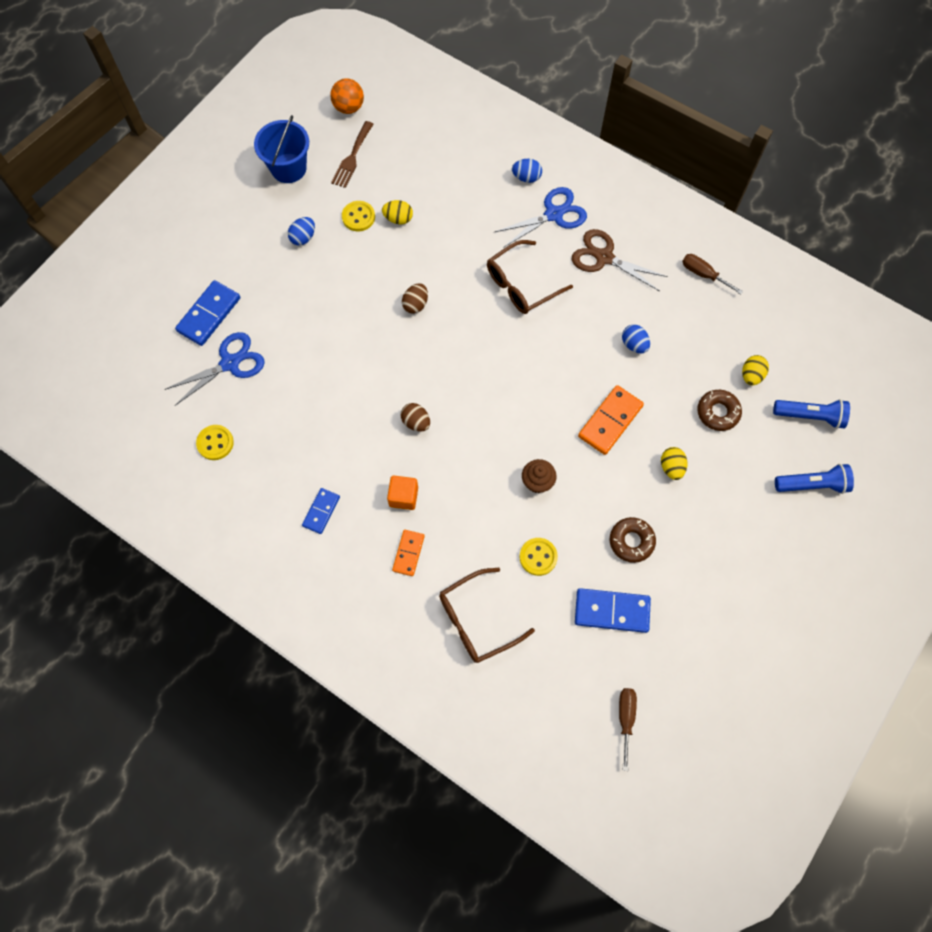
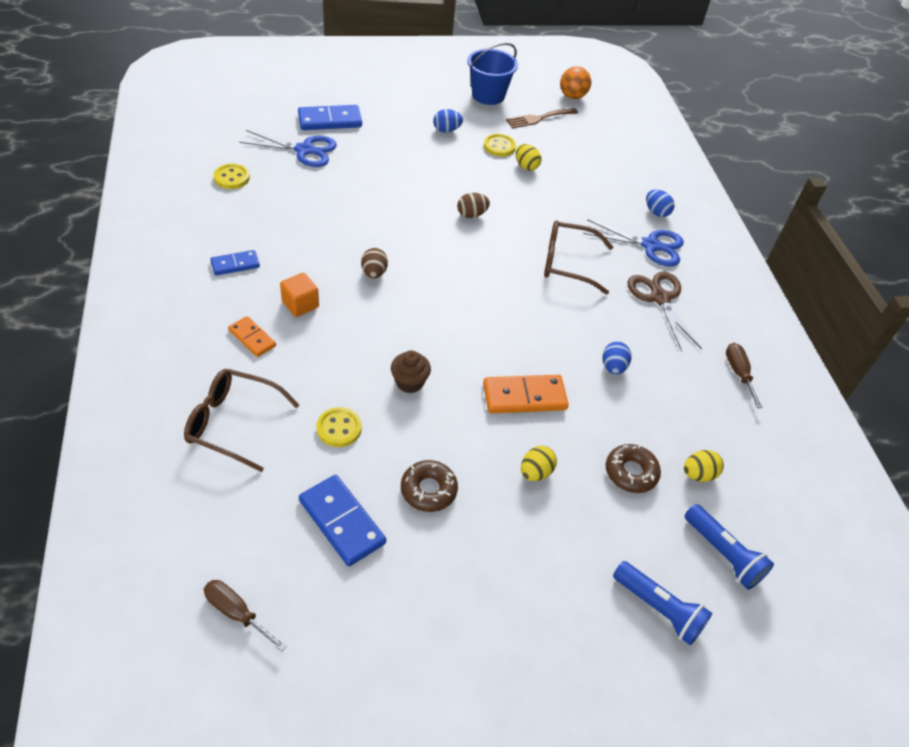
camera: 40 degrees right, 20 degrees down
(408, 553) = (252, 338): orange domino -> orange domino turned 75 degrees clockwise
(625, 719) = (236, 613): brown screwdriver -> brown screwdriver turned 105 degrees counterclockwise

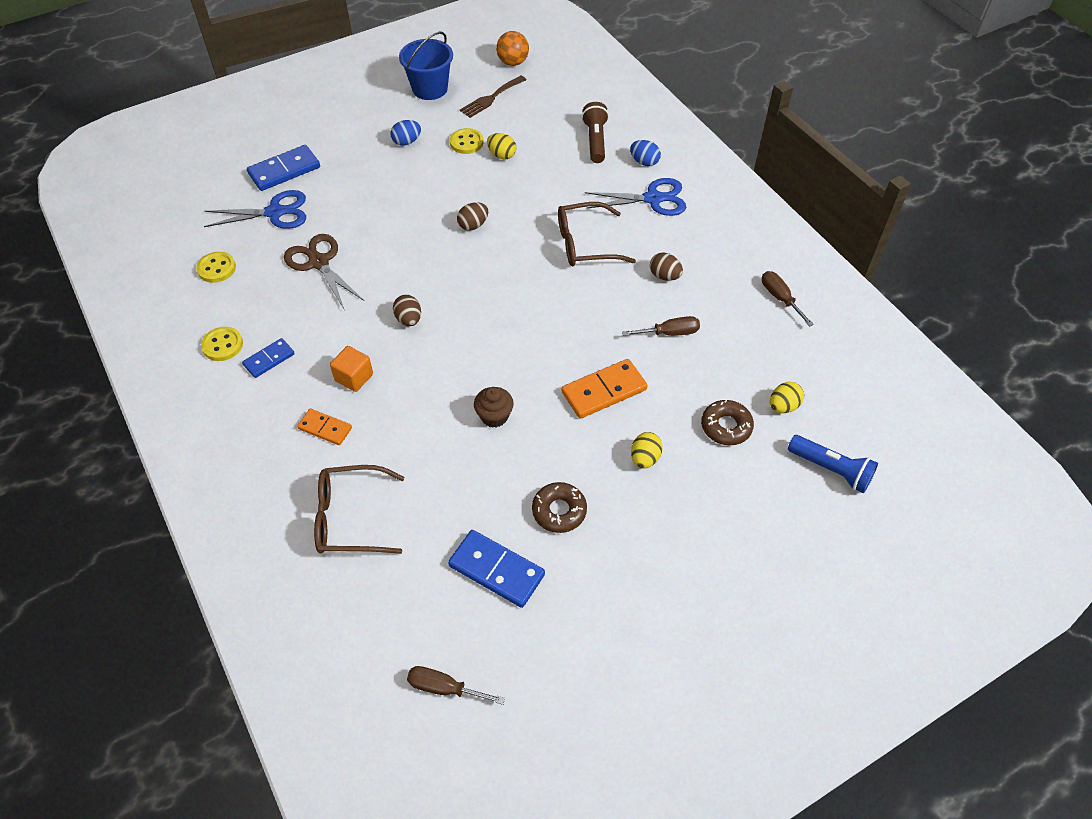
camera: 15 degrees left, 5 degrees up
(339, 428) = (451, 485): yellow button -> yellow button (222, 345)
(613, 367) = (670, 333): blue egg -> brown screwdriver
(618, 181) = (595, 141): none -> brown flashlight
(631, 315) = (664, 276): none -> brown egg
(658, 609) = (798, 538): blue flashlight -> none
(659, 298) = (683, 249): brown scissors -> brown scissors (318, 262)

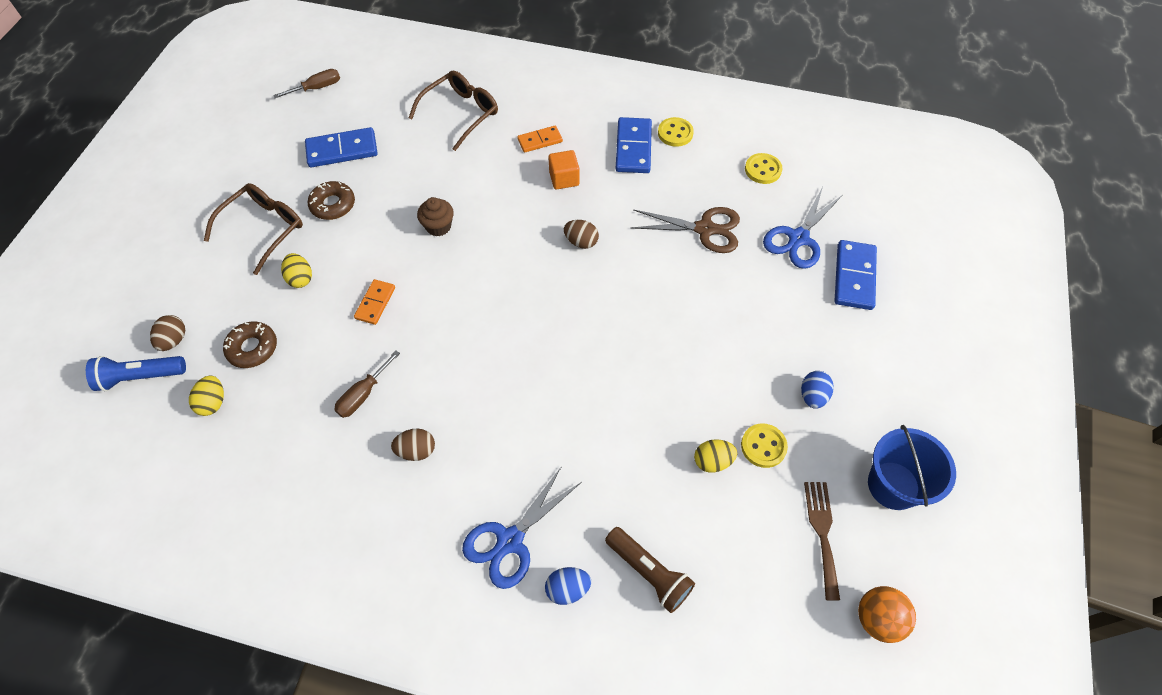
camera: 135 degrees right, 5 degrees up
(269, 359) = (633, 148): blue domino -> blue domino, size x1.63
(473, 225) = (638, 359): brown egg -> brown egg (174, 340)
(585, 244) = (521, 424): brown glasses -> brown glasses (264, 229)
(604, 391) = (375, 303): orange domino -> orange domino, size x0.61
(780, 298) = (283, 519): brown screwdriver -> none

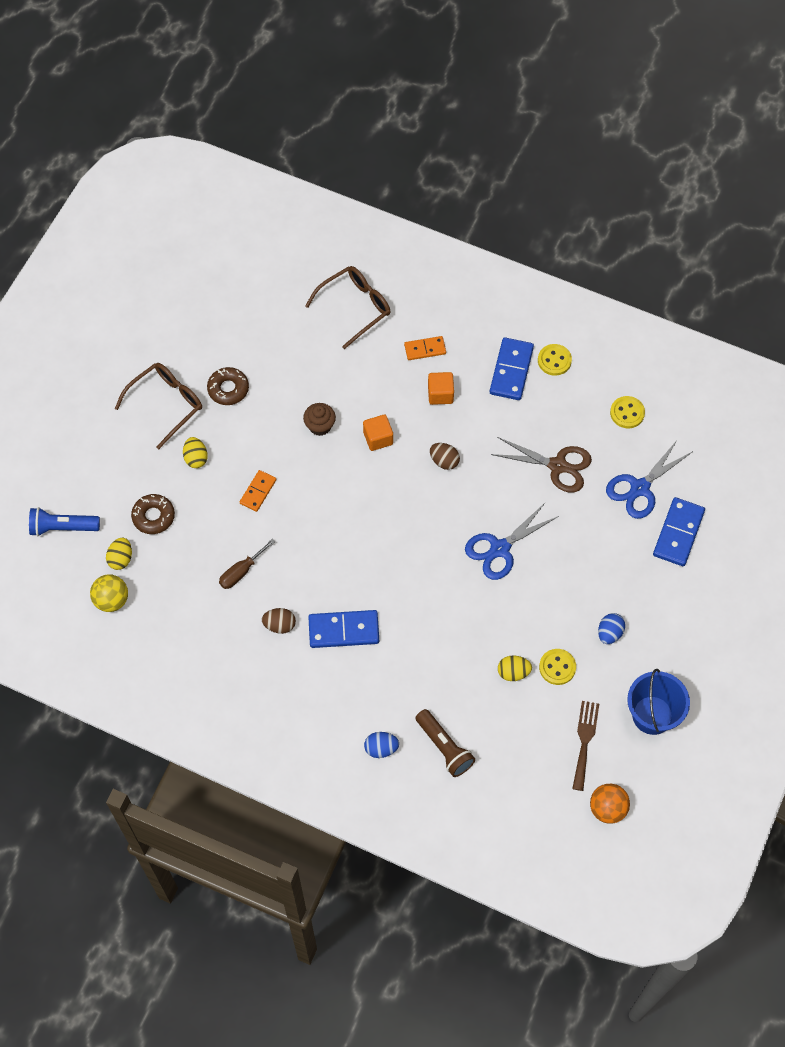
camera: 10 degrees right, 5 degrees up
(174, 340) = (89, 499): brown egg -> none
(201, 454) = (111, 600): none -> yellow ball
(317, 88) = (221, 257): brown screwdriver -> none
(342, 150) = (240, 332): blue domino -> blue domino (343, 630)
(504, 230) = (378, 438): none -> orange cube
(510, 541) = (343, 706): blue scissors -> blue scissors (500, 549)

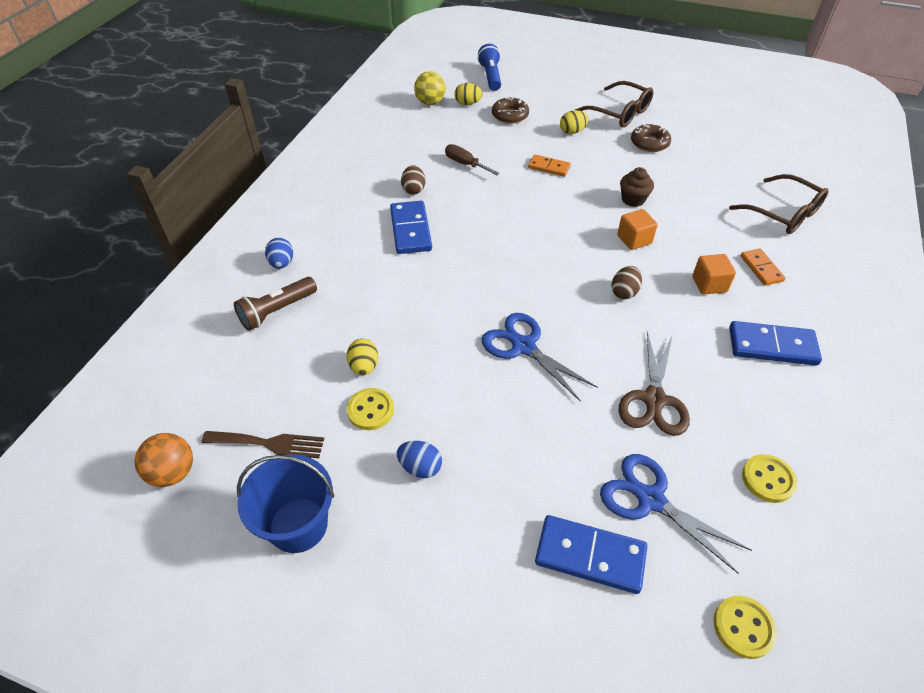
camera: 85 degrees right, 15 degrees down
(554, 360) = (809, 390): yellow button -> yellow button (743, 627)

